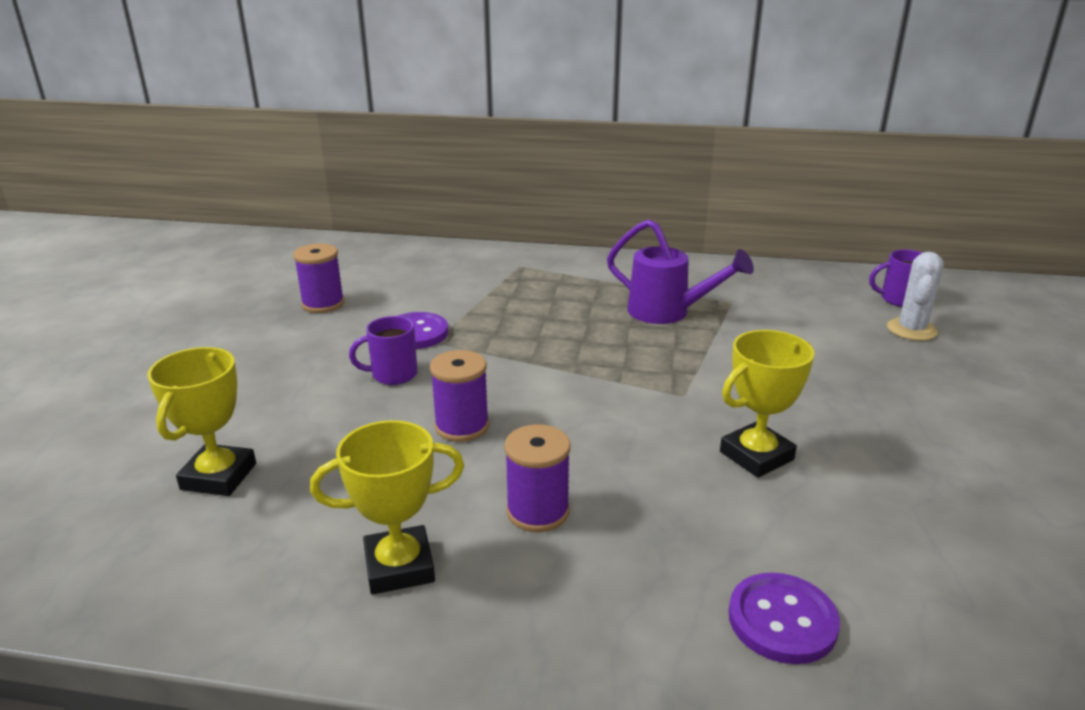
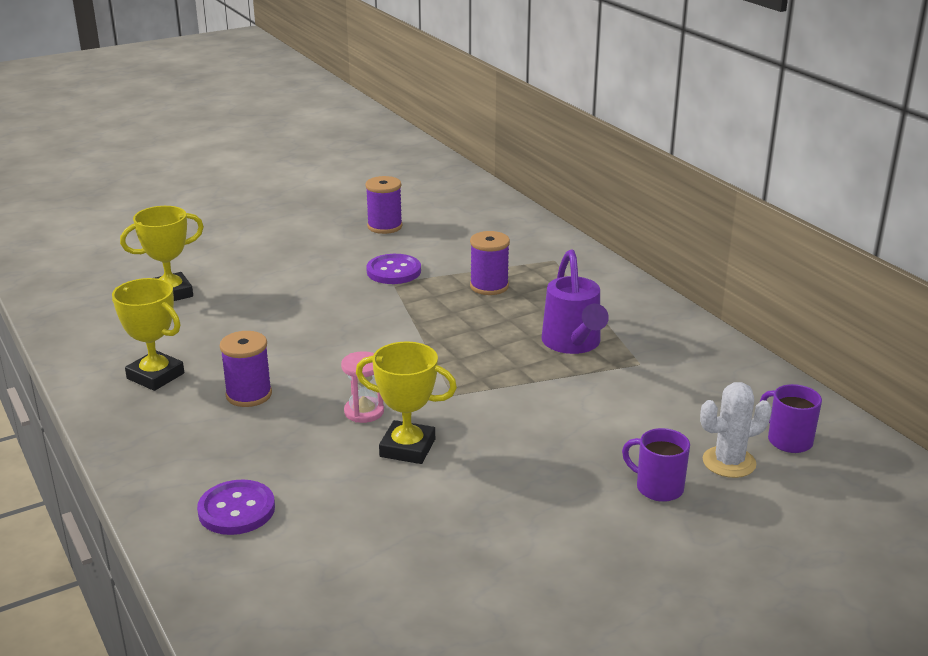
camera: 50 degrees right, 0 degrees up
(393, 375) = (332, 288): purple mug -> purple mug (658, 488)
(462, 426) = (305, 335): purple spool -> purple spool (489, 286)
(661, 453) = (364, 412): none -> pink hourglass

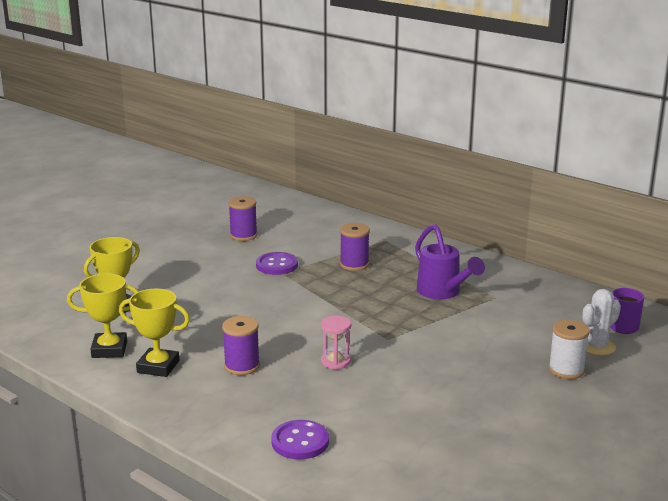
camera: 20 degrees left, 5 degrees down
(407, 448) = (386, 378): yellow trophy -> yellow trophy (109, 349)
(658, 488) = (566, 370): purple mug -> white spool

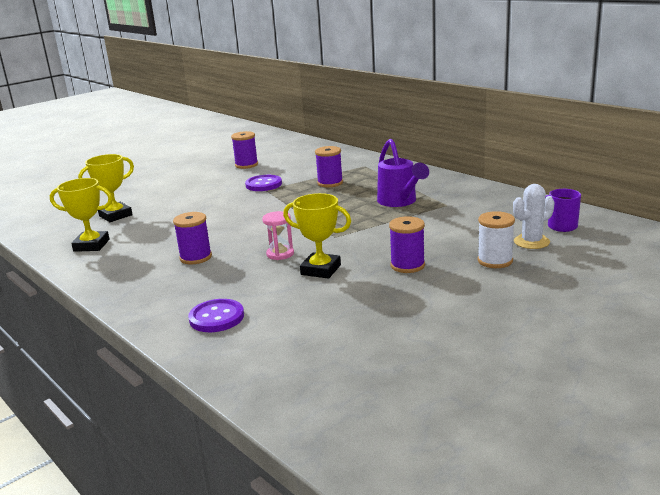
camera: 10 degrees right, 0 degrees up
(158, 367) = (124, 258): yellow trophy -> yellow trophy (321, 270)
(478, 376) = (407, 265): none -> purple spool

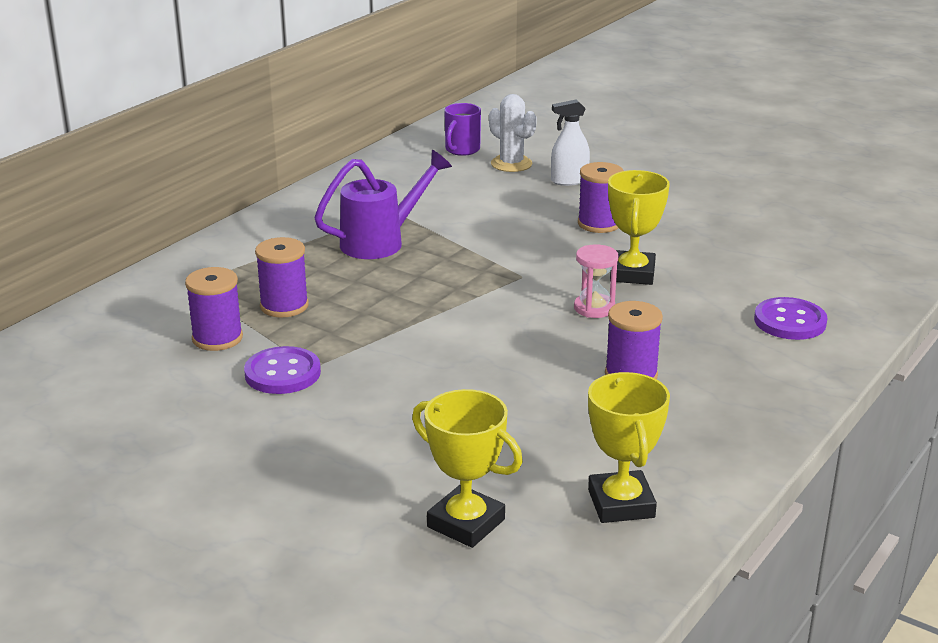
camera: 105 degrees left, 5 degrees up
(246, 165) = (140, 419): purple spool -> purple spool (217, 338)
(495, 261) = (569, 181): white spool -> white spray bottle

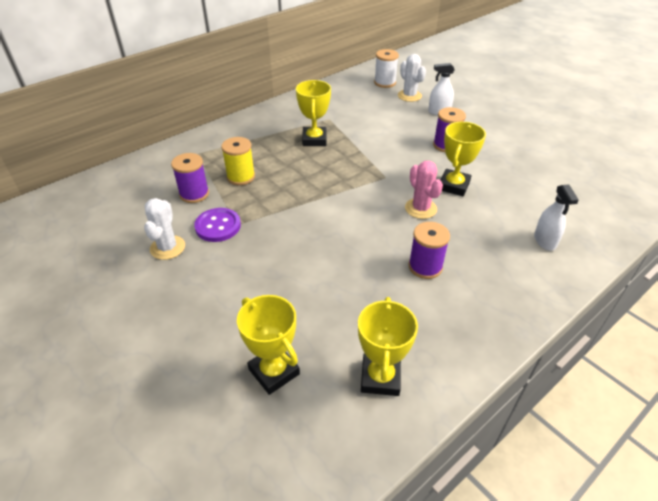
camera: 15 degrees right, 15 degrees up
(214, 411) = (167, 247): none -> white cactus
(284, 306) = (241, 177): purple spool -> yellow spool
(382, 242) = (314, 140): purple watering can -> yellow trophy
(462, 150) = (385, 83): purple mug -> white spool
(594, 308) = (420, 208): pink hourglass -> pink cactus
(790, 321) = (545, 241): purple button -> white spray bottle

